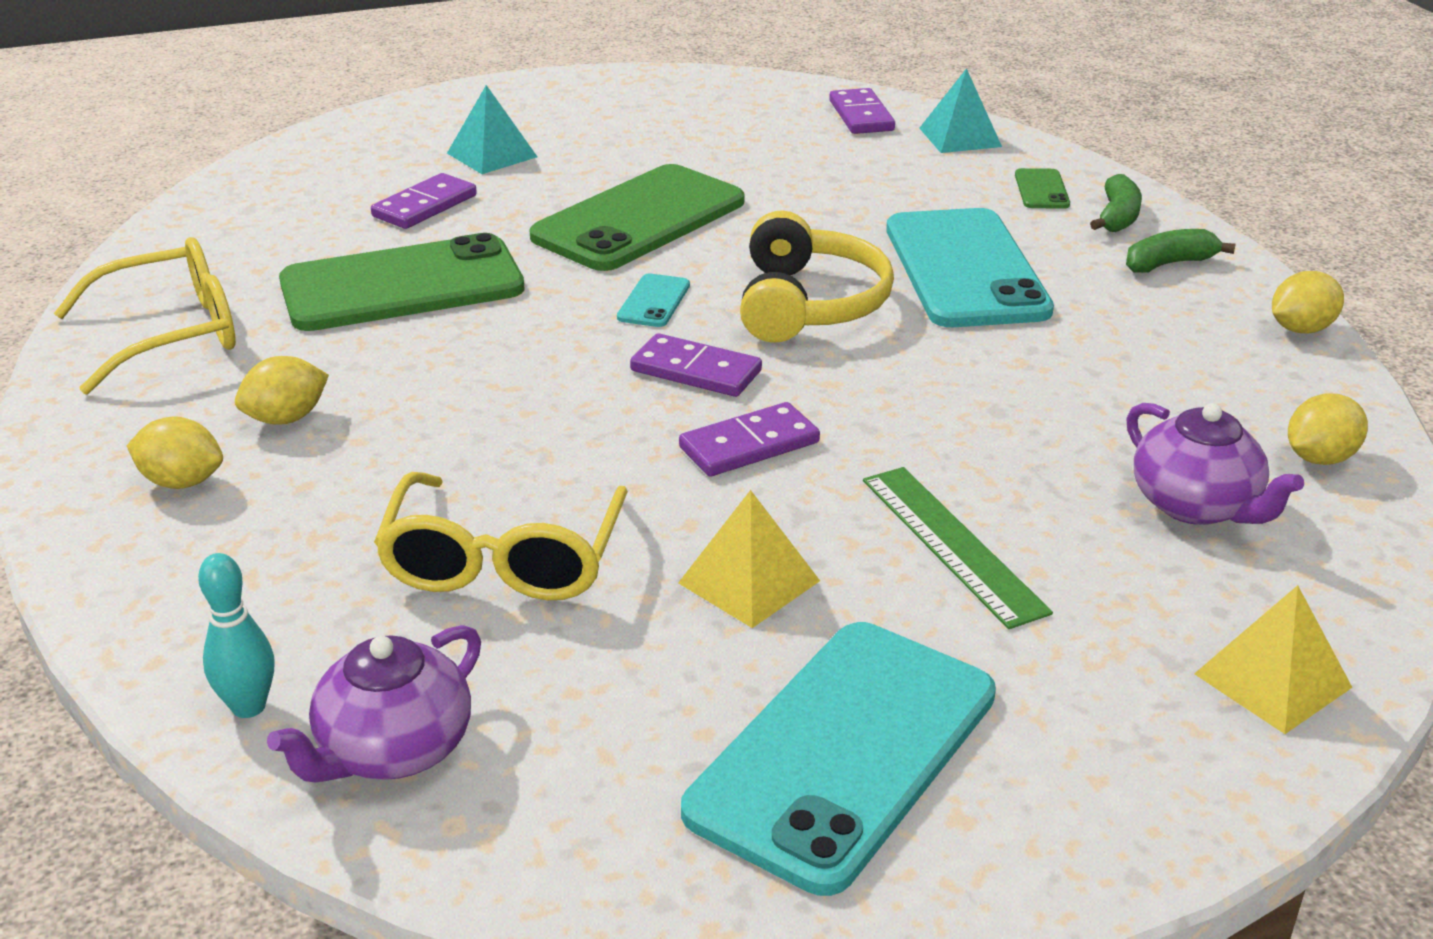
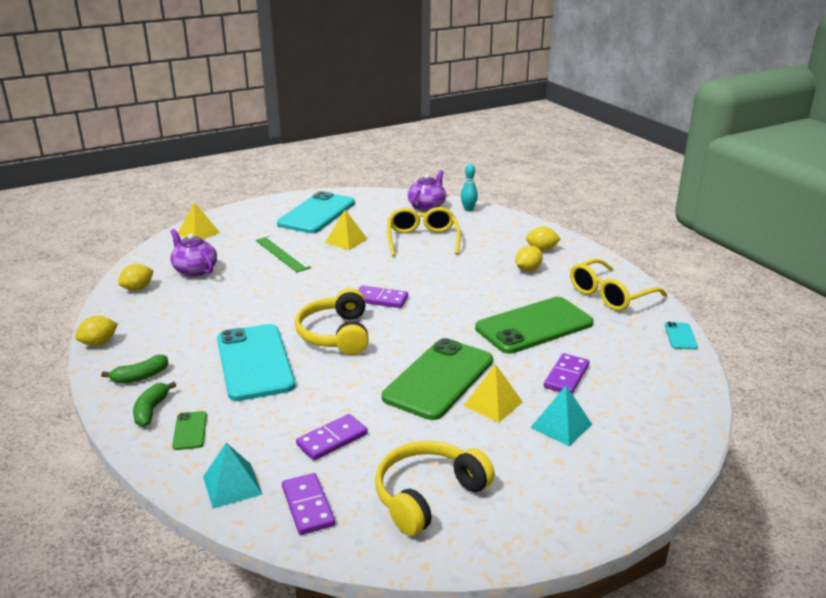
camera: 170 degrees right, 5 degrees down
(572, 184) = (493, 403): none -> yellow pyramid
(653, 301) = (410, 329): turquoise phone -> turquoise phone (680, 336)
(712, 113) = (428, 495): none -> yellow headphones
(749, 445) = (353, 275): purple domino -> purple domino (332, 440)

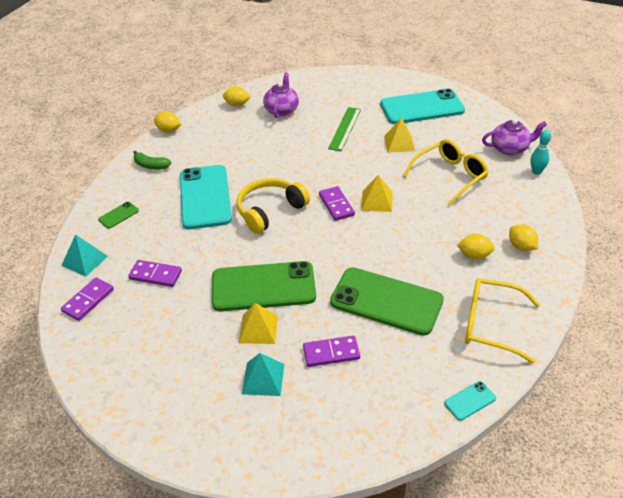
camera: 55 degrees right, 15 degrees up
(151, 410) = (124, 190): green banana -> none
(198, 233) = (329, 81): yellow pyramid -> yellow pyramid (377, 201)
(255, 362) = (205, 197): turquoise phone -> turquoise phone turned 45 degrees counterclockwise
(428, 495) = (134, 347): yellow headphones -> none

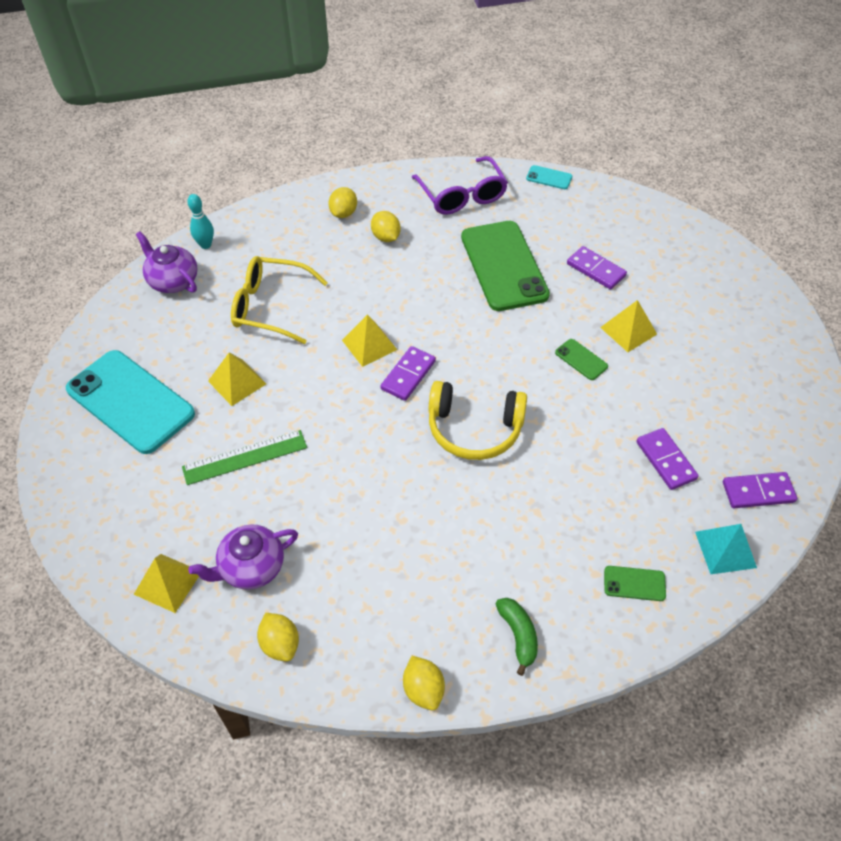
camera: 130 degrees left, 10 degrees up
(205, 197) = (513, 513): turquoise phone -> none
(263, 287) = (581, 359): green phone -> green phone, size x0.41
(263, 378) = (667, 295): turquoise pyramid -> none
(302, 88) = (168, 583): none -> yellow pyramid
(491, 324) = (461, 195): yellow glasses -> purple glasses

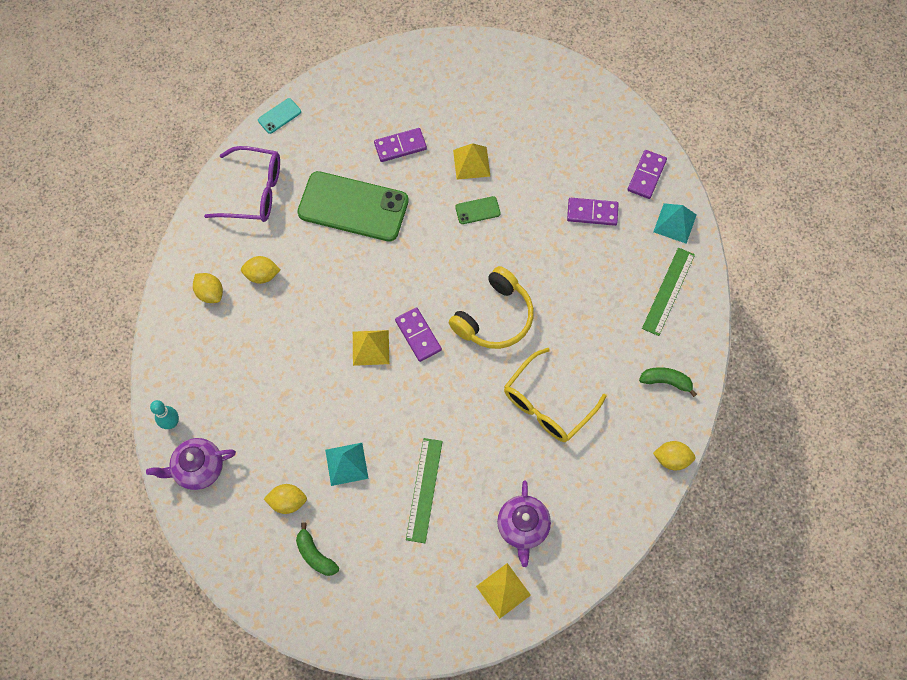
camera: 60 degrees left, 15 degrees up
(130, 401) = (315, 555): turquoise phone -> green banana
(237, 382) = (346, 464): yellow pyramid -> turquoise pyramid
(271, 307) = (282, 402): yellow glasses -> yellow glasses (548, 404)
(280, 644) = (593, 533): yellow lemon -> yellow lemon (288, 501)
(634, 583) = (668, 291): green phone -> green ruler

